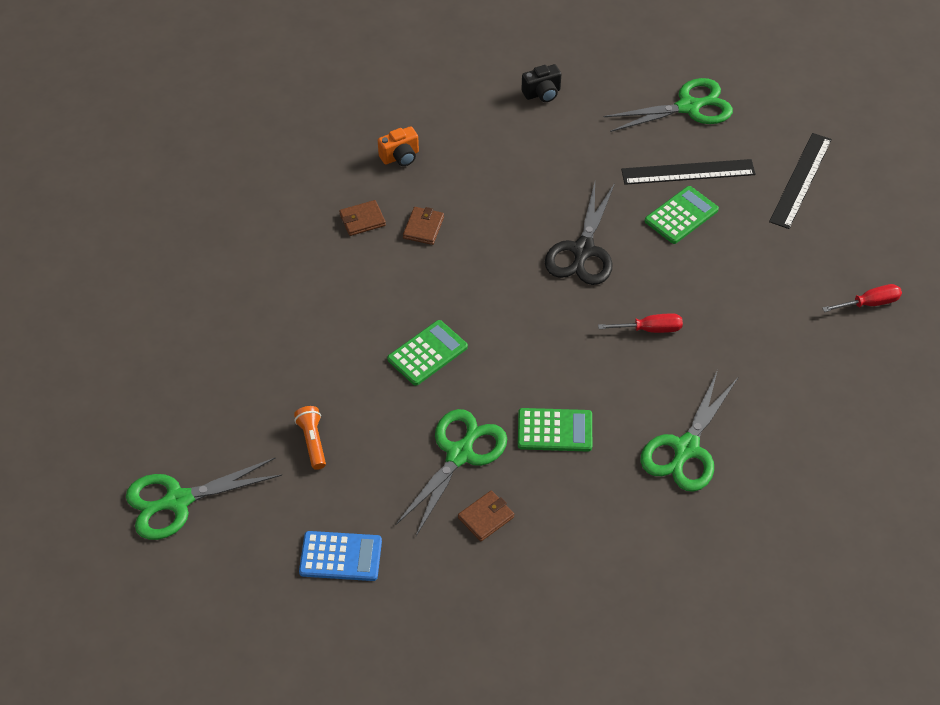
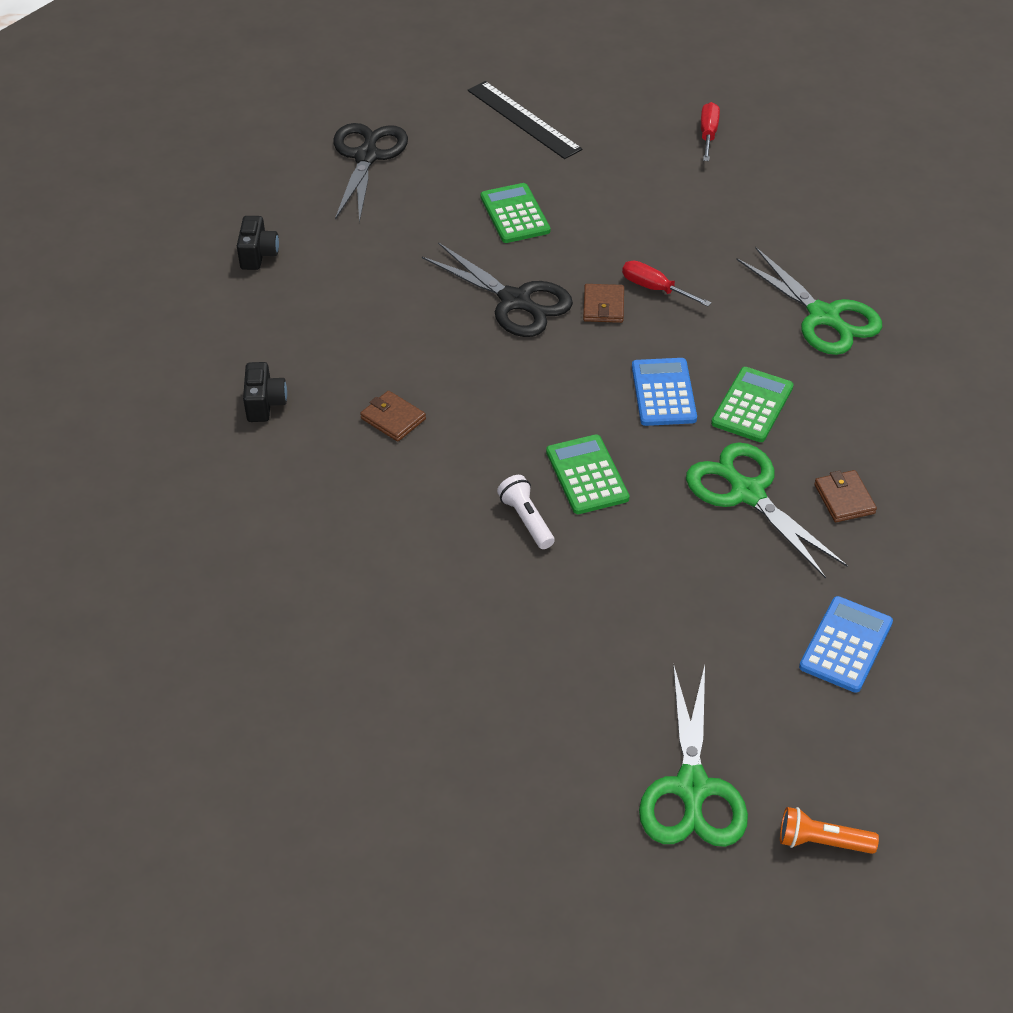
camera: 65 degrees left, 5 degrees down
(312, 442) = (664, 621): orange flashlight -> orange flashlight (821, 842)
(362, 220) = (343, 470): brown wallet -> brown wallet (603, 306)
(367, 334) = (526, 520): none -> white flashlight
(400, 157) = (265, 404): orange camera -> black camera
(537, 371) = (663, 393): none -> blue calculator
(650, 329) = (655, 289): red screwdriver -> red screwdriver turned 75 degrees counterclockwise
(688, 107) = (366, 157): green scissors -> black scissors
(688, 172) = (458, 189): black ruler -> none

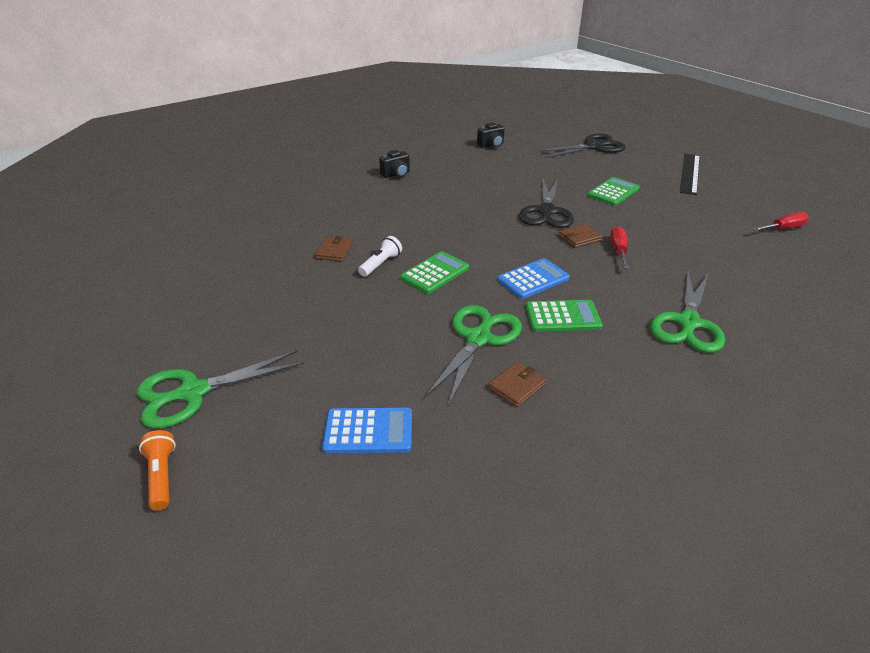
camera: 60 degrees right, 10 degrees down
(393, 419) = (419, 206): brown wallet -> brown wallet (334, 251)

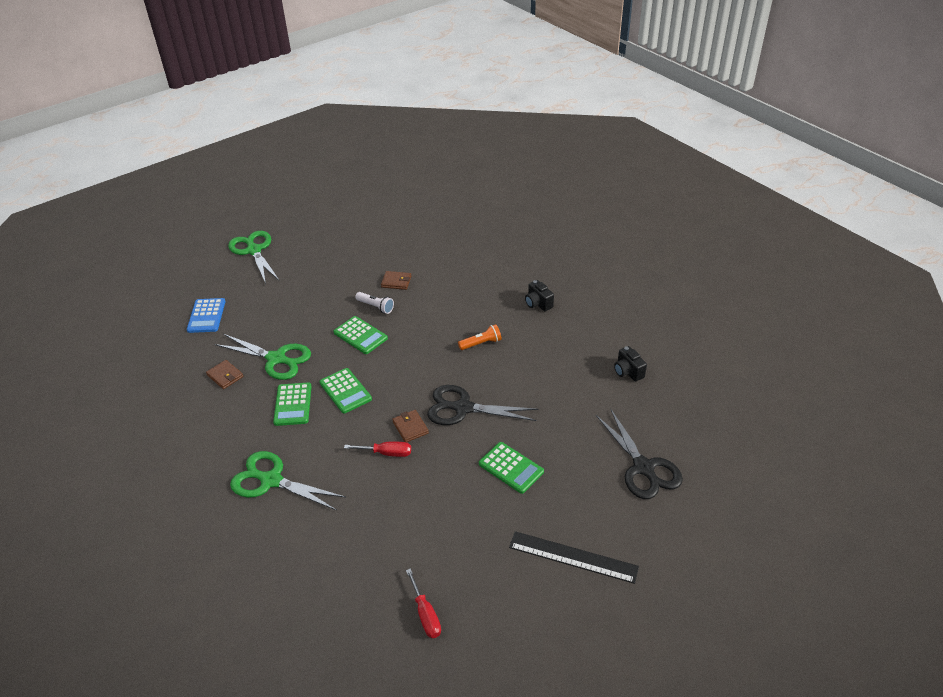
camera: 90 degrees right, 5 degrees up
(162, 476) = (198, 254): orange flashlight -> orange flashlight (481, 343)
(533, 279) = (345, 391): blue calculator -> green calculator

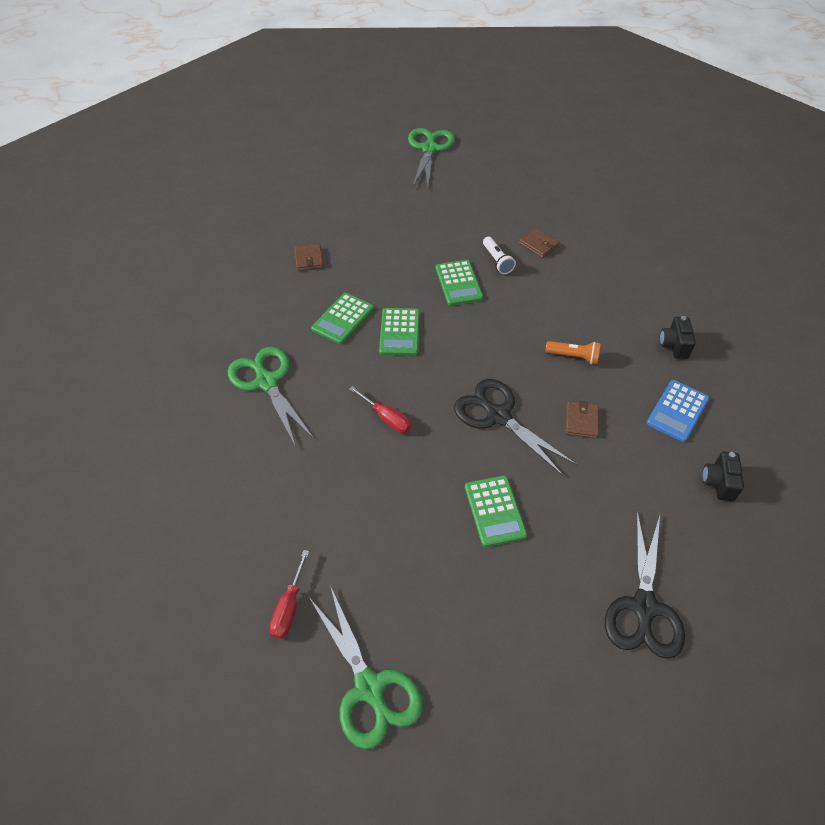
camera: 35 degrees right, 10 degrees up
(206, 316) = (339, 193): blue calculator -> blue calculator (677, 411)
(276, 359) = (364, 266): green scissors -> green scissors (369, 687)
(410, 427) = (429, 405): brown wallet -> brown wallet (581, 421)
(573, 557) = (479, 653): black ruler -> none

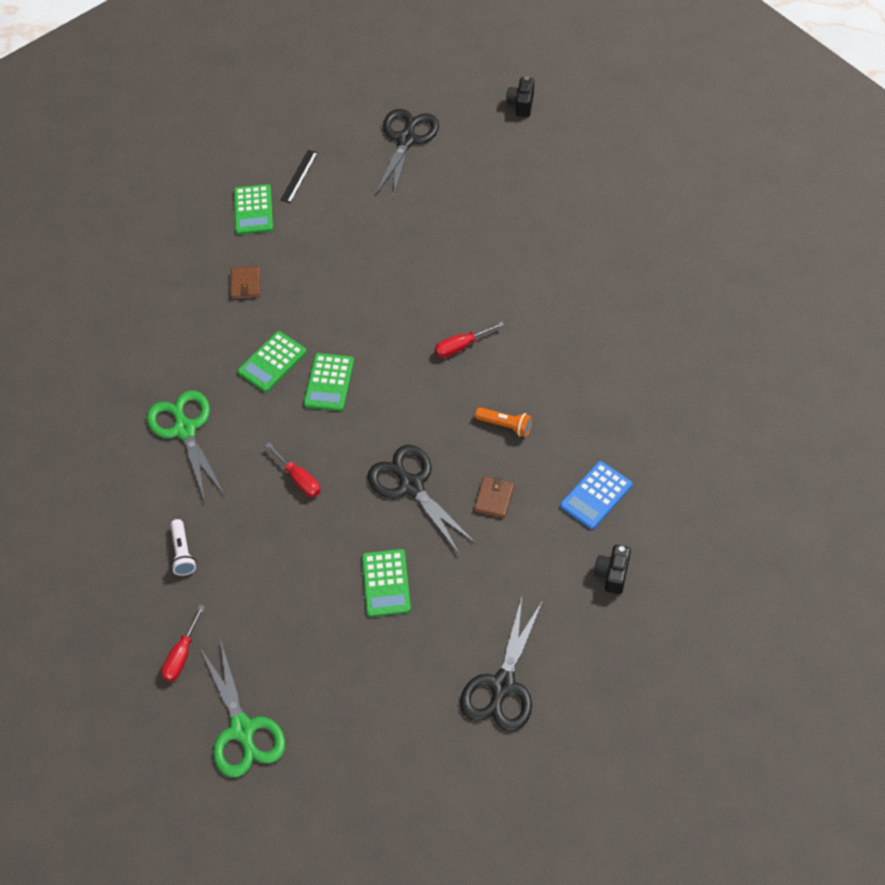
camera: 10 degrees right, 5 degrees up
(343, 178) = (299, 176): none -> black ruler
(429, 149) = (406, 140): green scissors -> black scissors
(458, 283) = (403, 327): green calculator -> green calculator (253, 210)
(497, 261) = (452, 301): white flashlight -> white flashlight (183, 553)
(514, 295) = (461, 346): none -> red screwdriver
(538, 245) = (503, 283): brown wallet -> none
(674, 345) = (616, 421): black camera -> black camera (521, 104)

